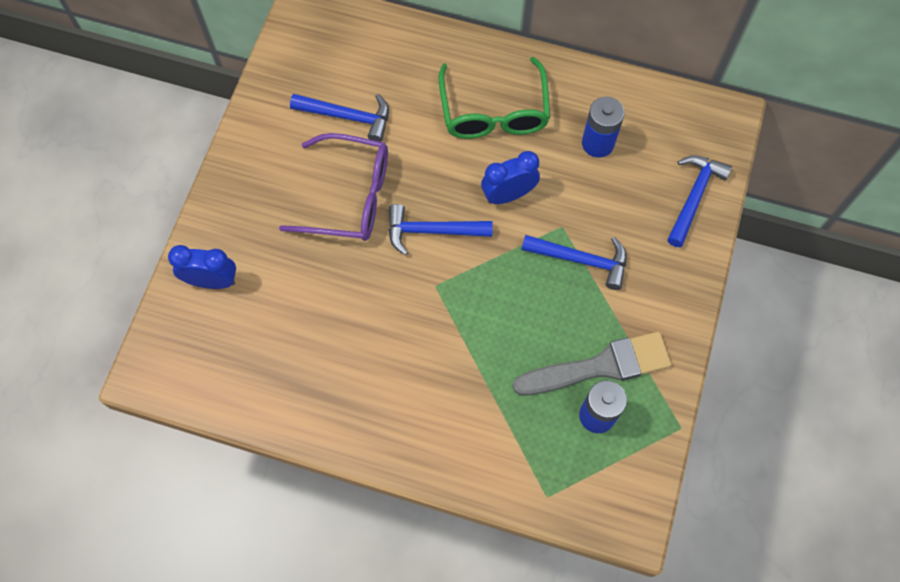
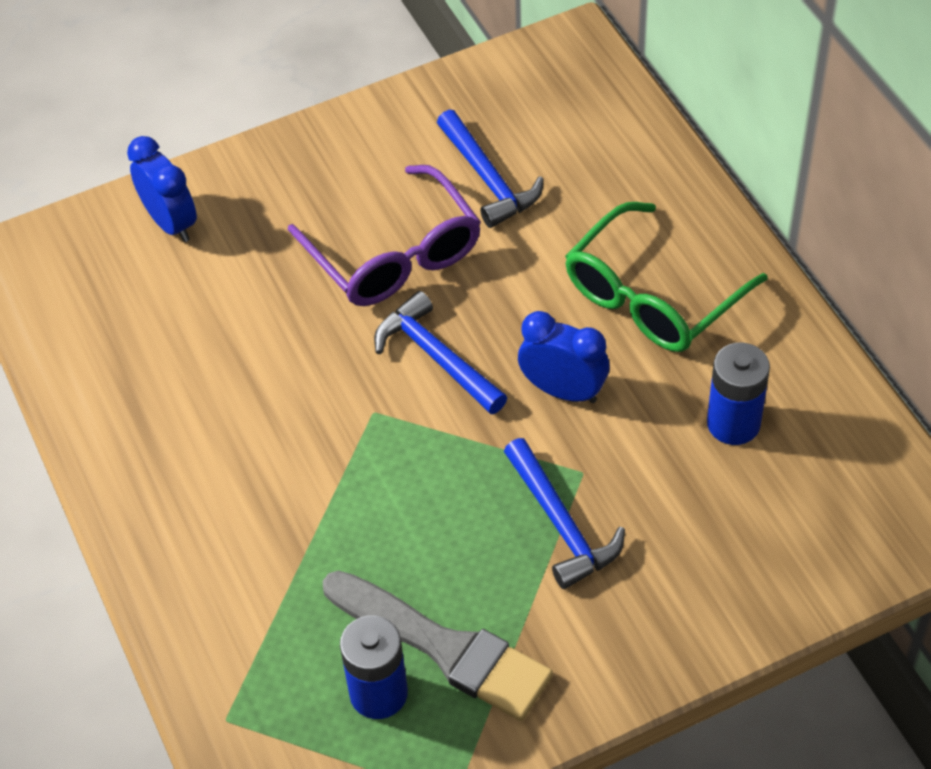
camera: 50 degrees right, 15 degrees down
(694, 196) = (781, 575): blue hammer -> none

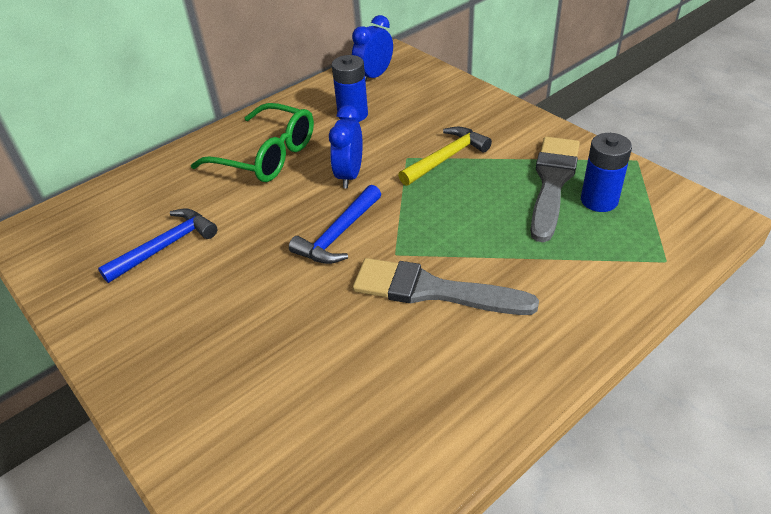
camera: 105 degrees left, 10 degrees down
(171, 223) = (224, 446): blue clock -> blue clock (374, 76)
(292, 436) = (433, 290): none -> grey brush
(394, 255) = (247, 278): purple glasses -> none
(561, 525) = (446, 158): blue hammer -> yellow hammer

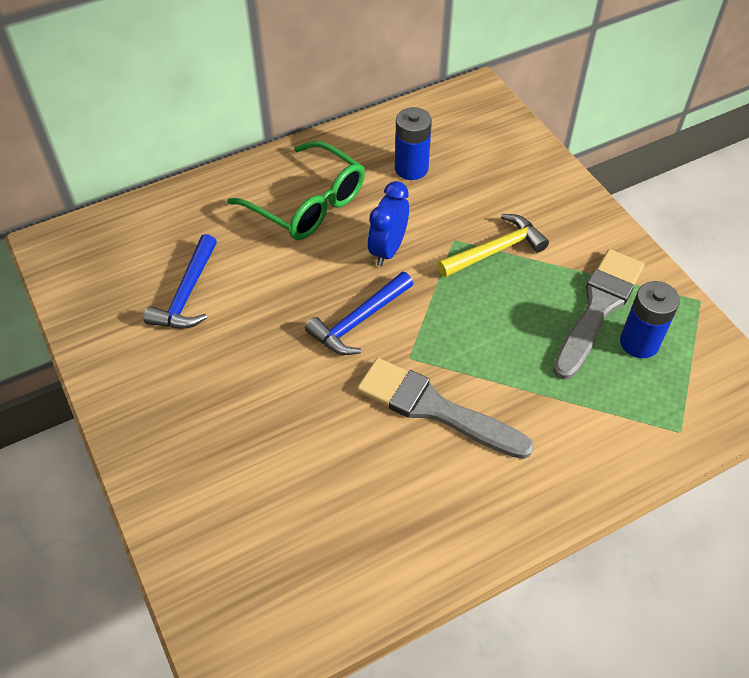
camera: 10 degrees right, 10 degrees up
(166, 246) = (187, 294): blue hammer -> blue hammer turned 135 degrees clockwise
(374, 76) = (448, 118): blue clock -> none

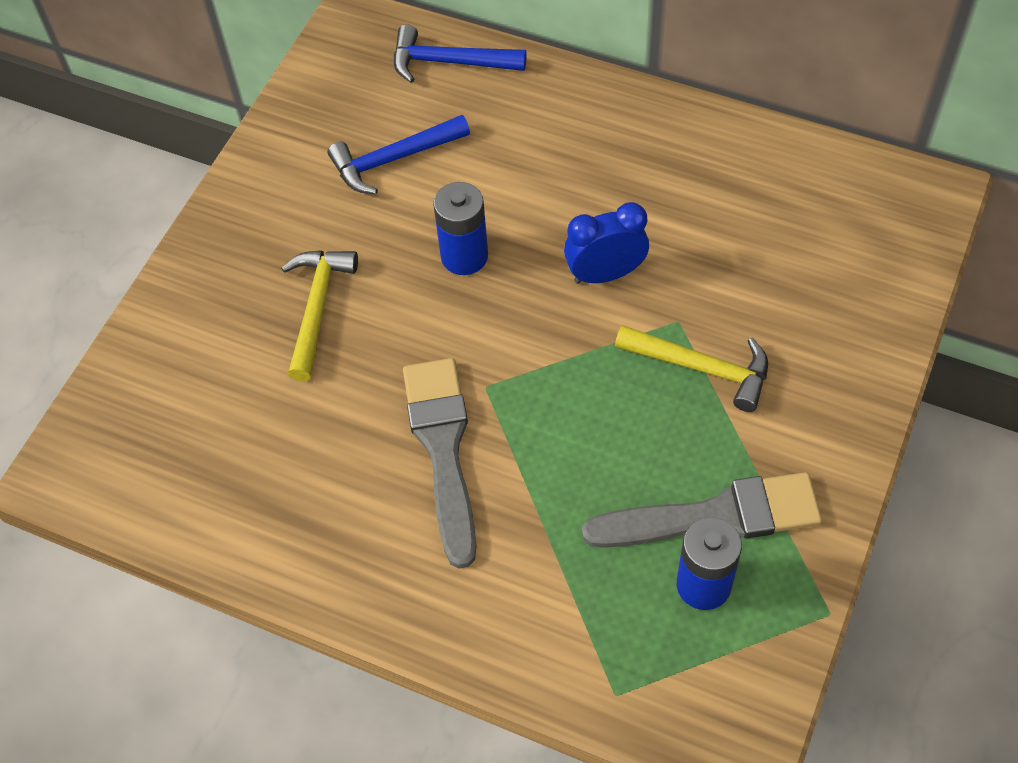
camera: 55 degrees right, 5 degrees up
(257, 408) = (317, 307): none -> yellow hammer
(307, 204) = (597, 166): green glasses -> none
(358, 321) = (489, 314): blue hammer -> blue hammer (449, 62)
(411, 168) = (741, 215): blue battery -> blue battery (464, 256)

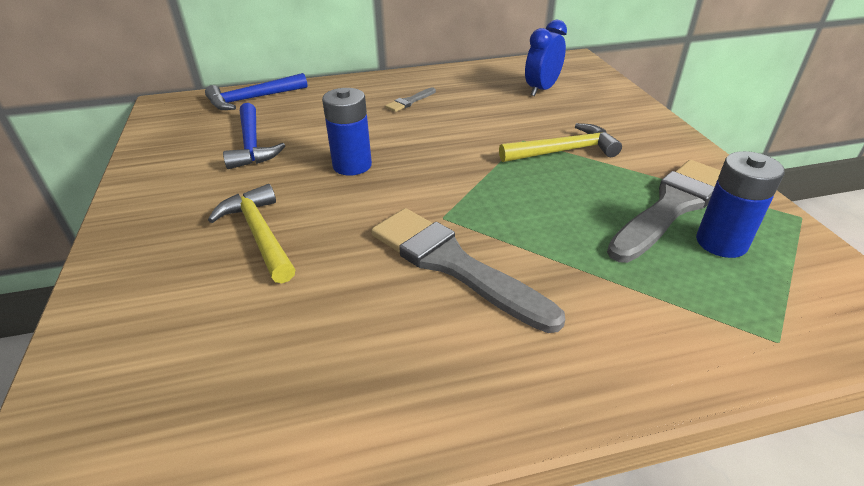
camera: 40 degrees left, 20 degrees down
(393, 160) = (252, 145): blue hammer -> blue hammer turned 45 degrees counterclockwise
(605, 274) = (454, 139): blue clock -> blue clock (541, 89)
(619, 170) = (409, 101): none -> grey brush

